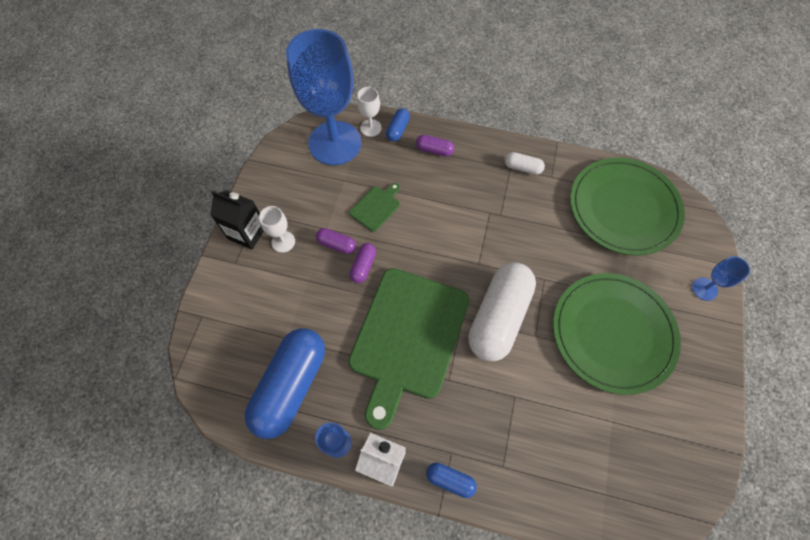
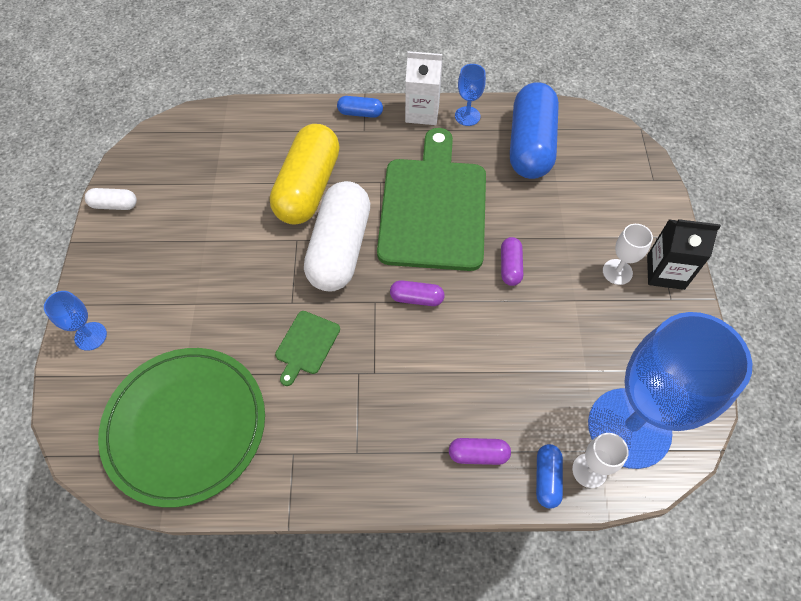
camera: 165 degrees right, 5 degrees down
(337, 244) = (552, 283): purple capsule -> purple capsule (416, 298)
(376, 207) = (526, 343): green cutting board -> green cutting board (306, 345)
(519, 390) = (308, 188): none -> yellow capsule
(522, 168) = (338, 457): white capsule -> white capsule (114, 205)
(613, 333) = (209, 261): green plate -> none

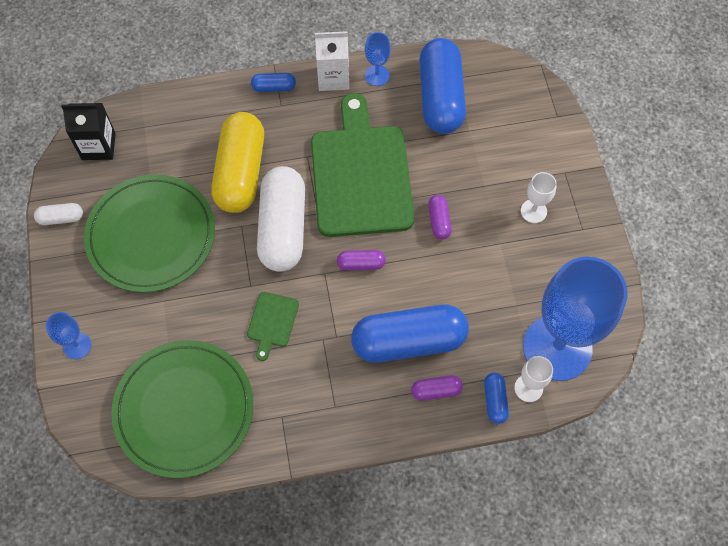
camera: 10 degrees left, 5 degrees up
(200, 235) = (151, 235): none -> green plate
(455, 391) = (409, 341): none -> blue capsule
(665, 272) = (575, 204): black carton -> black carton (98, 146)

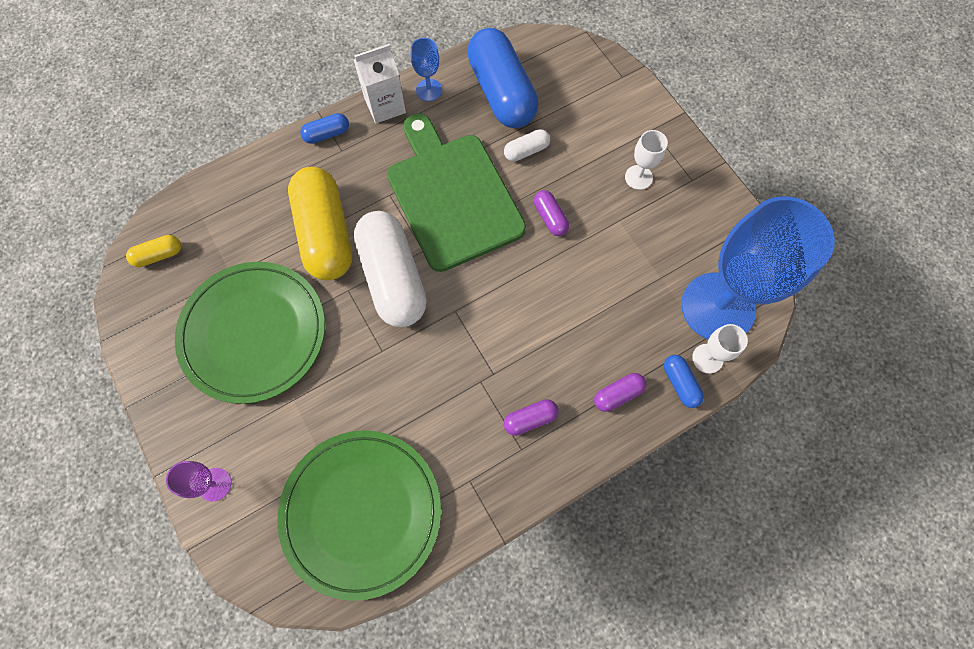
camera: 20 degrees left, 5 degrees up
(61, 218) = (144, 347): white capsule -> white capsule (526, 151)
(77, 346) = (215, 484): blue goblet -> purple goblet
(98, 146) = (159, 255): black carton -> yellow capsule
(272, 322) = (420, 382): green cutting board -> none
(361, 264) = (489, 288): purple capsule -> purple capsule (530, 419)
(409, 341) = (569, 352): blue capsule -> none

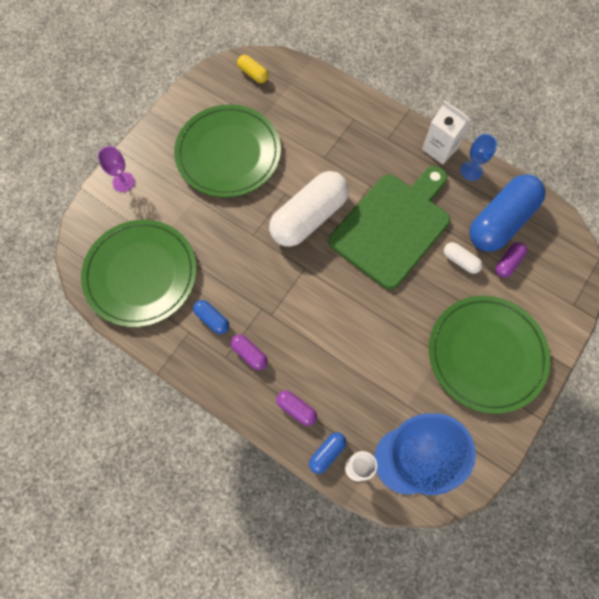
camera: 65 degrees right, 0 degrees up
(326, 234) = (319, 160): yellow capsule -> none
(327, 134) = (395, 123): blue capsule -> blue capsule (212, 319)
(550, 218) = (413, 302): purple capsule -> purple capsule (508, 263)
(638, 177) = (486, 354): white goblet -> green plate

